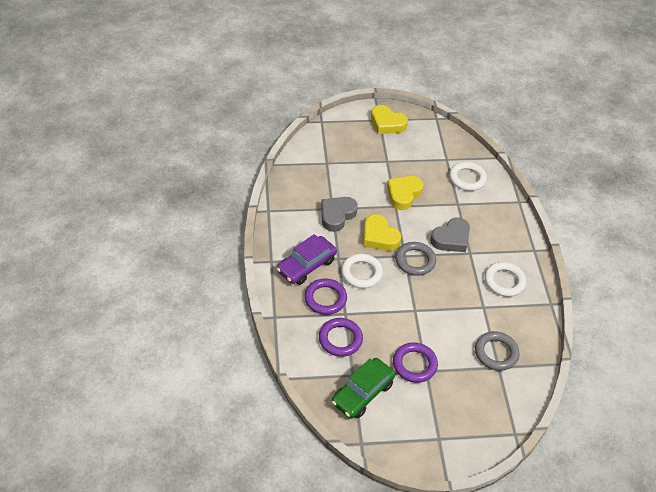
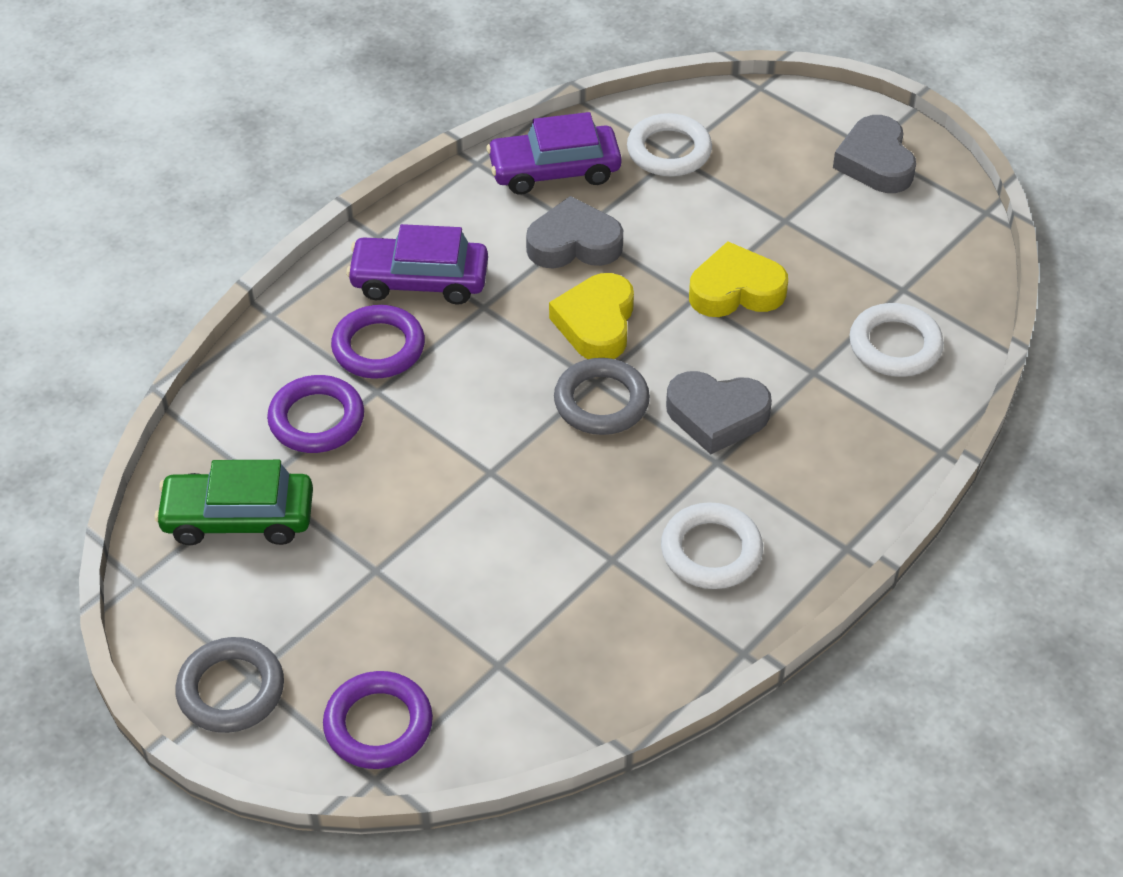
camera: 50 degrees right, 0 degrees up
(297, 195) = (554, 170): none -> purple car
(361, 273) = (487, 354): white ring -> white ring (669, 151)
(387, 123) = (875, 162): yellow heart -> grey heart
(414, 364) = (372, 546): purple ring -> purple ring (378, 725)
(496, 353) = (526, 641): grey ring -> grey ring (231, 690)

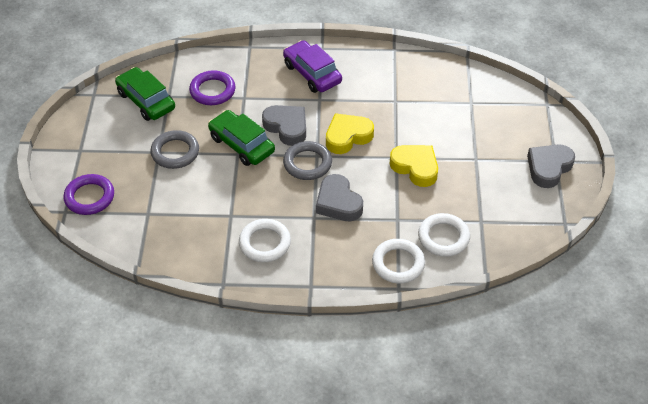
camera: 50 degrees right, 0 degrees up
(231, 690) = (69, 149): grey ring -> grey ring (175, 152)
(378, 347) = (265, 84): purple ring -> none
(476, 455) = (241, 144): none -> green car
(554, 170) = (417, 73): purple car -> none
(574, 243) = (383, 104): grey heart -> grey heart (287, 127)
(669, 151) = (471, 99): white ring -> white ring (398, 263)

